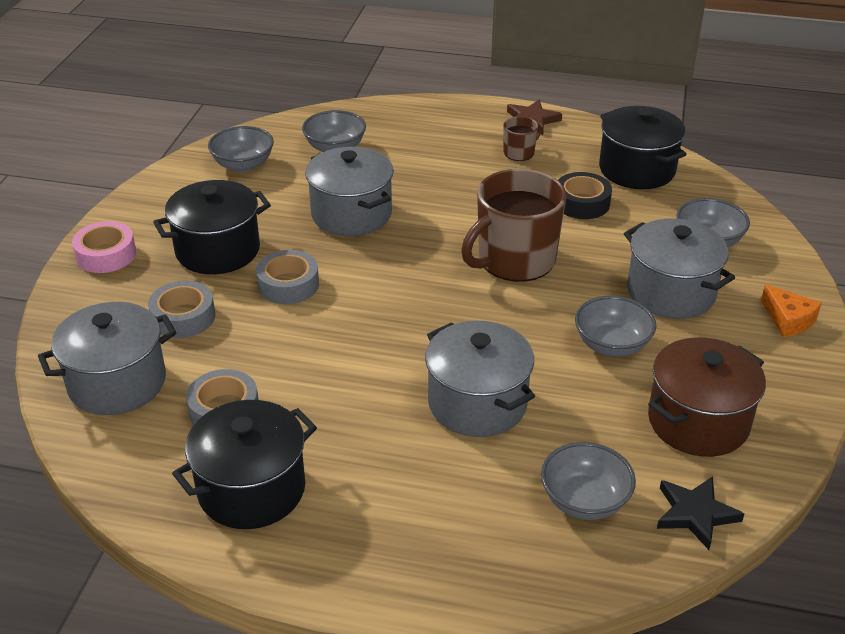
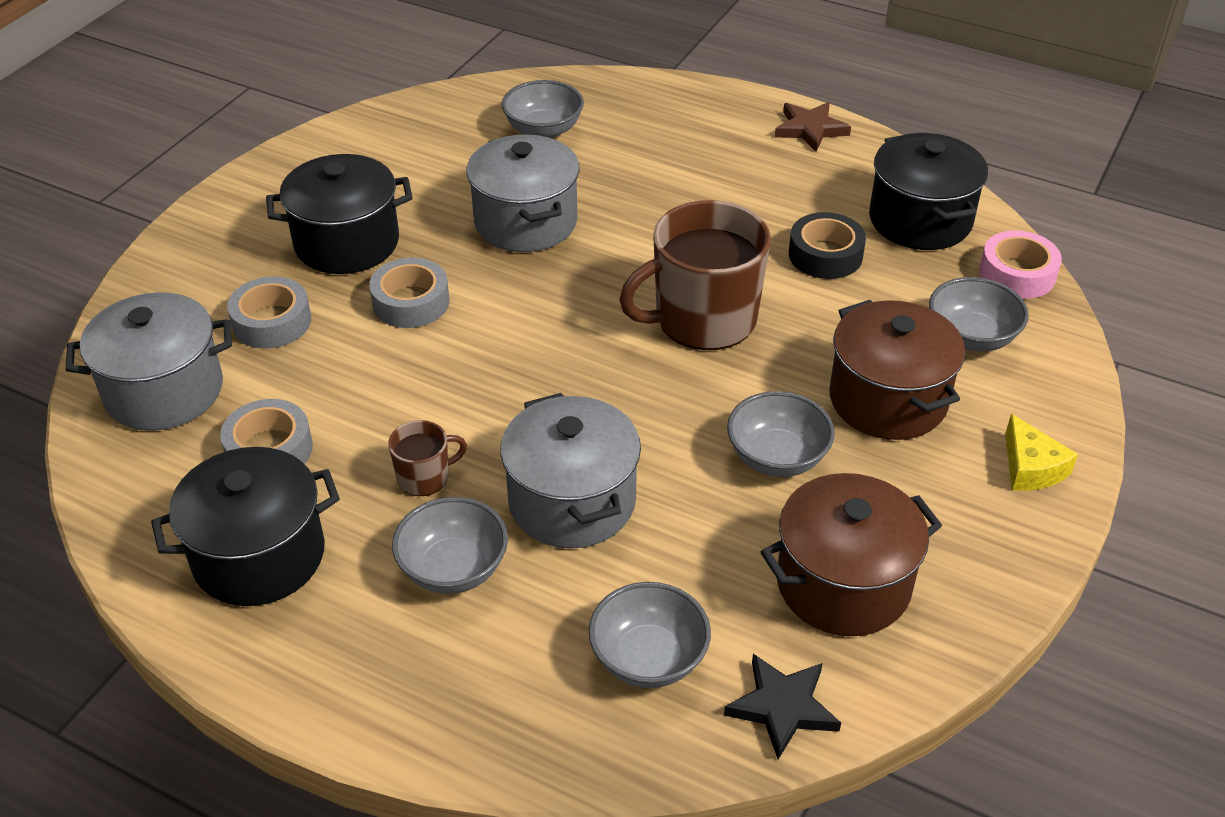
camera: 15 degrees right, 5 degrees up
(106, 255) = (217, 226): pink tape -> pink tape (1017, 274)
(243, 165) = (423, 135): grey bowl -> grey bowl (453, 569)
(519, 153) = (774, 172): brown mug -> brown mug (424, 477)
(671, 292) = (888, 400): grey pot -> brown pot
(788, 320) = (1030, 468): orange cheese -> yellow cheese

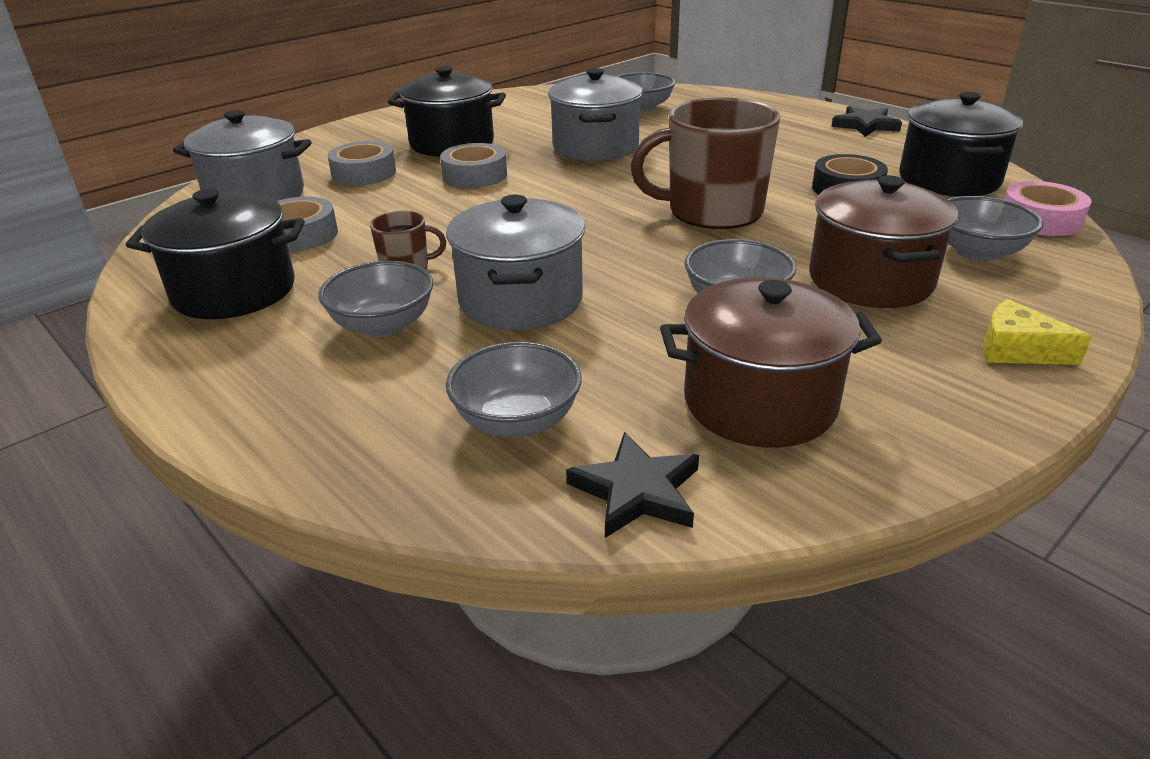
camera: 20 degrees right, 10 degrees down
(810, 129) = (865, 125): brown star -> black star
(1030, 468) = (1017, 349): yellow cheese -> yellow cheese turned 120 degrees clockwise

